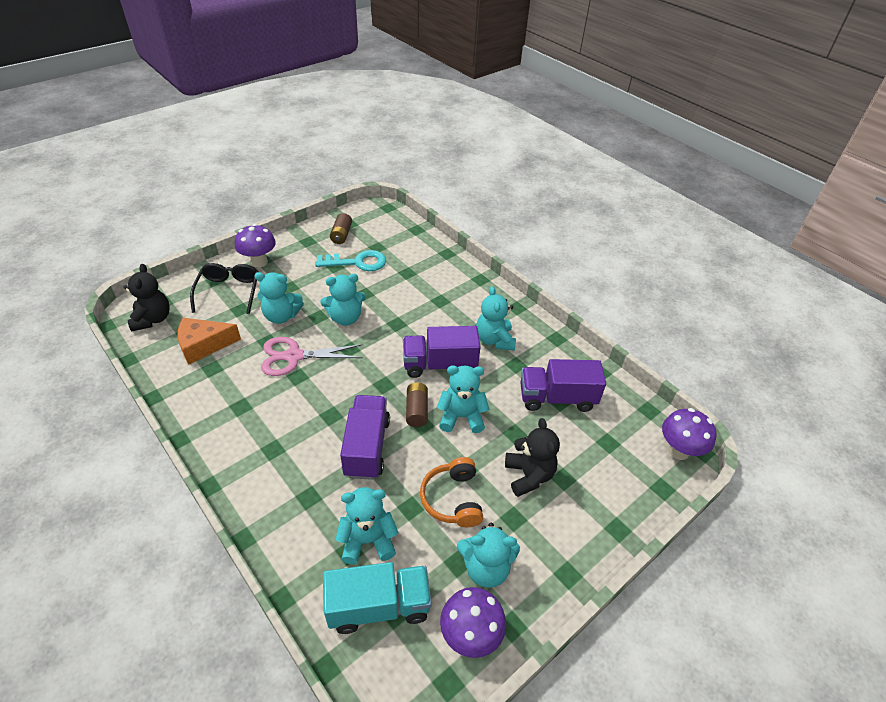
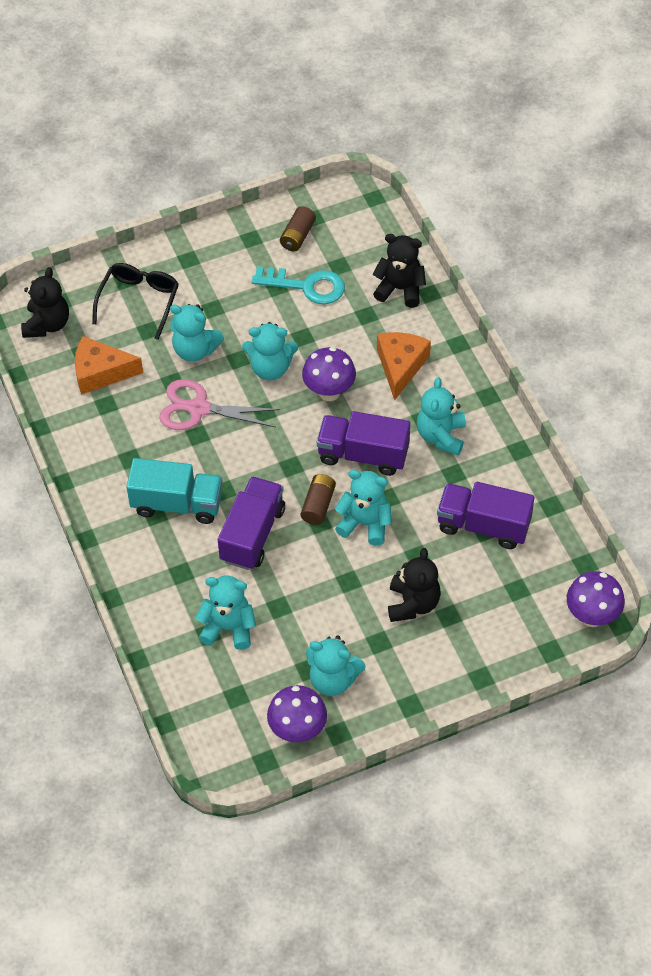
camera: 20 degrees right, 10 degrees up
(259, 262) = (183, 262): purple mushroom -> purple mushroom (329, 392)
(379, 606) = (223, 687): turquoise truck -> turquoise truck (177, 504)
(425, 254) = (400, 289): none -> black teddy bear
(445, 300) = (400, 366): none -> orange cheese
(452, 499) = (324, 608): orange headphones -> none

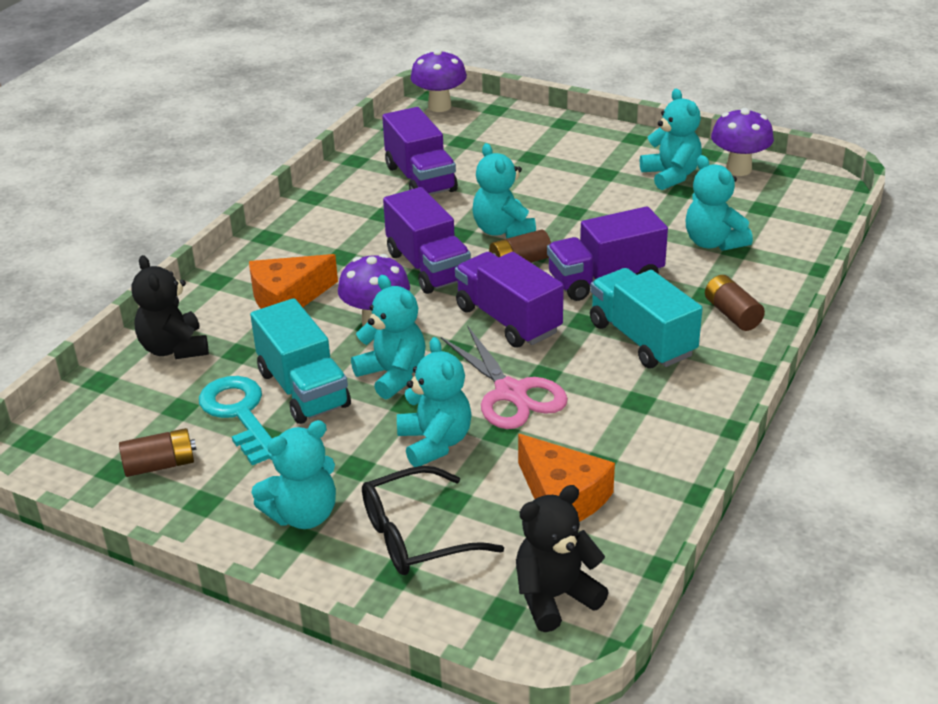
camera: 130 degrees left, 20 degrees down
(149, 568) = (732, 314): none -> brown battery
(264, 455) = (508, 320): none -> purple truck
(300, 323) = (303, 389): none -> turquoise truck
(413, 604) = (546, 175): black teddy bear -> none
(441, 436) = (349, 238): turquoise teddy bear -> turquoise teddy bear (303, 515)

